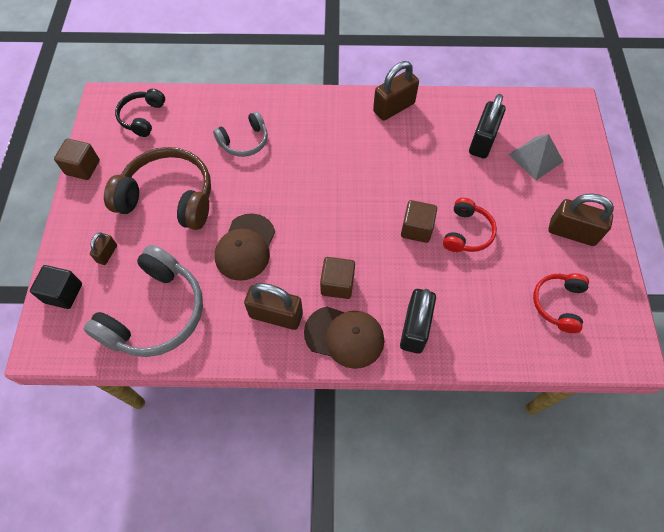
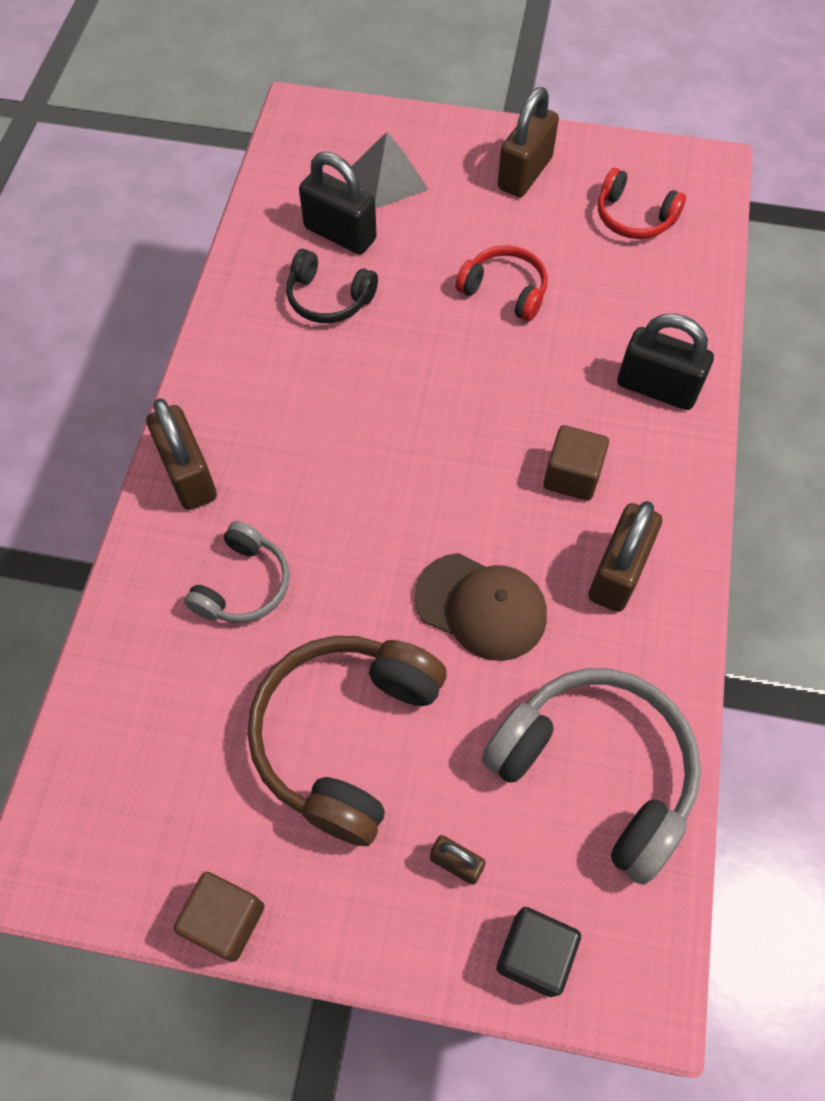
camera: 80 degrees left, 0 degrees up
(142, 117) = (120, 783): black headphones -> black headphones (328, 299)
(244, 141) = (243, 585): grey headphones -> grey headphones turned 45 degrees clockwise
(344, 336) = (663, 480): brown cap -> none
(394, 107) = (234, 336): brown padlock -> brown padlock (188, 475)
(416, 229) = (487, 352): brown cube -> none

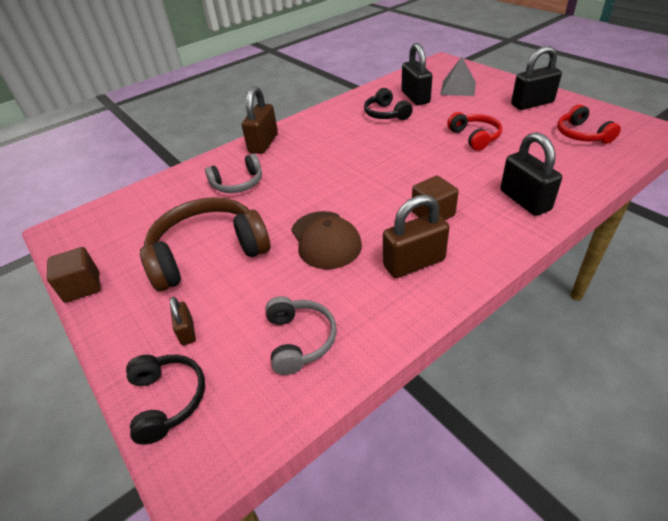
camera: 45 degrees right, 20 degrees down
(524, 173) = (532, 103): brown padlock -> black padlock
(534, 954) = (168, 399): black cube -> black headphones
(596, 770) = (300, 340): grey headphones -> grey headphones, size x0.56

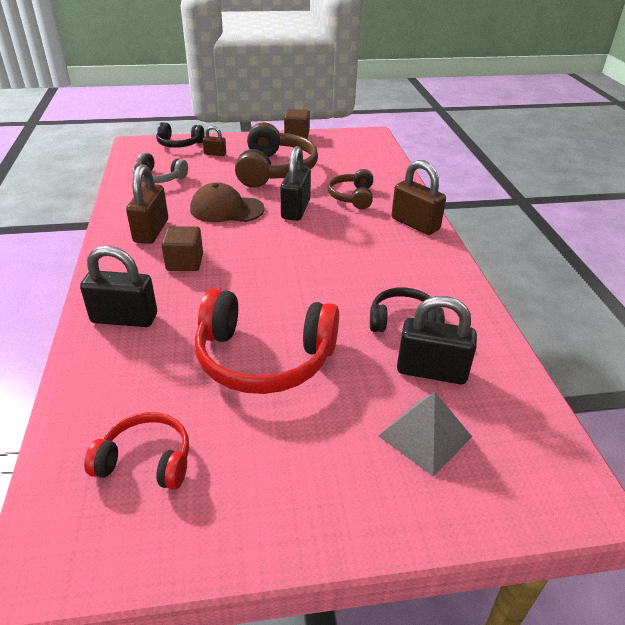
camera: 115 degrees right, 5 degrees down
(238, 183) = (352, 197): grey headphones -> brown headphones
(475, 137) = (264, 358): red headphones -> red headphones, size x1.80
(532, 103) = (282, 484): black padlock -> black padlock (296, 209)

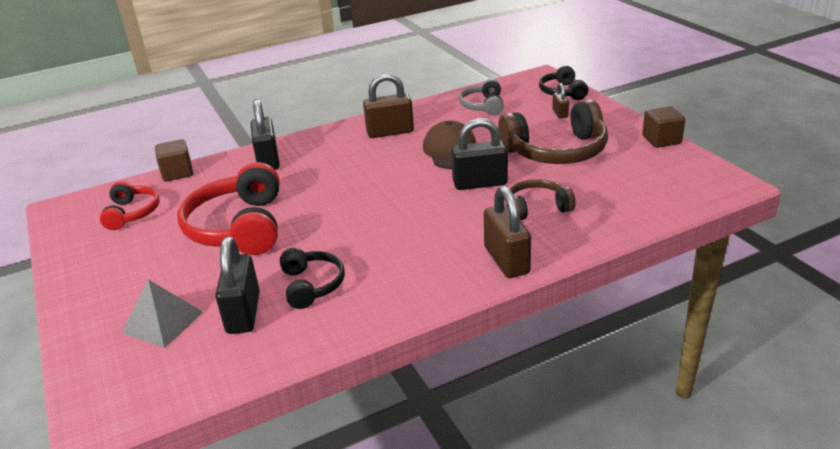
camera: 75 degrees right, 5 degrees down
(185, 262) = (351, 159): brown cube -> brown cube (177, 173)
(415, 224) = (506, 260): brown padlock -> brown padlock turned 45 degrees counterclockwise

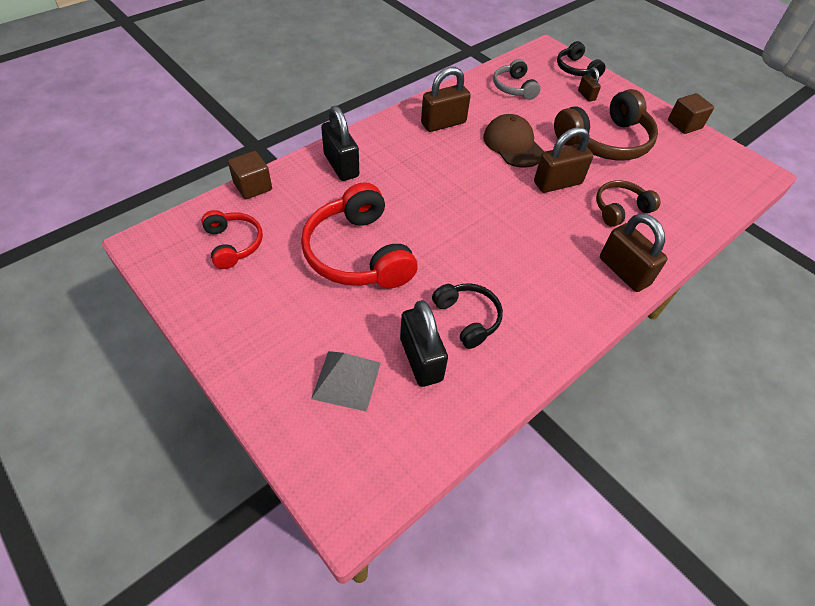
camera: 20 degrees left, 20 degrees up
(480, 183) = (557, 183): black padlock -> brown padlock

